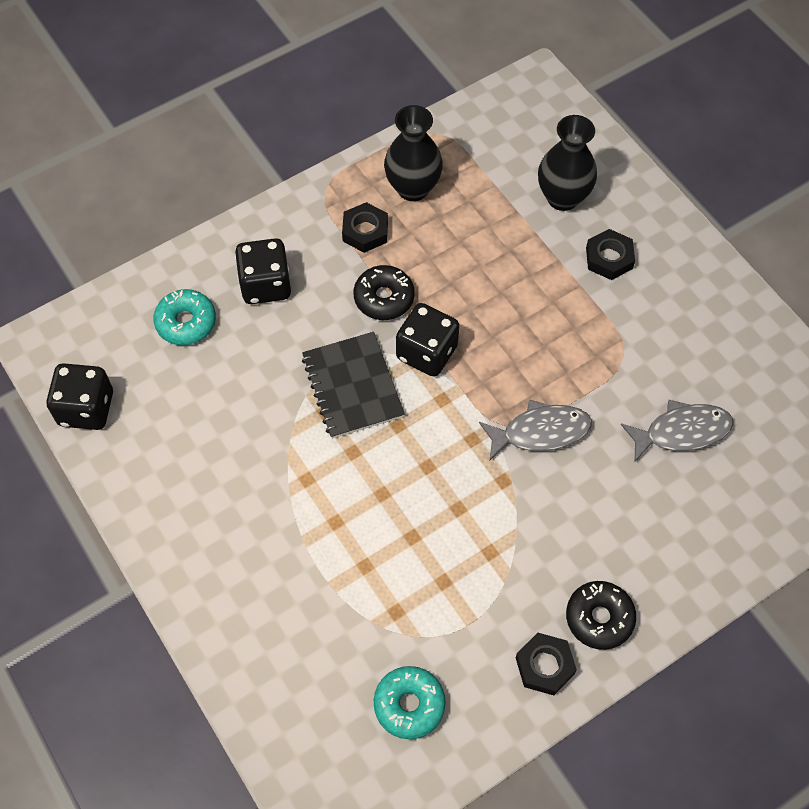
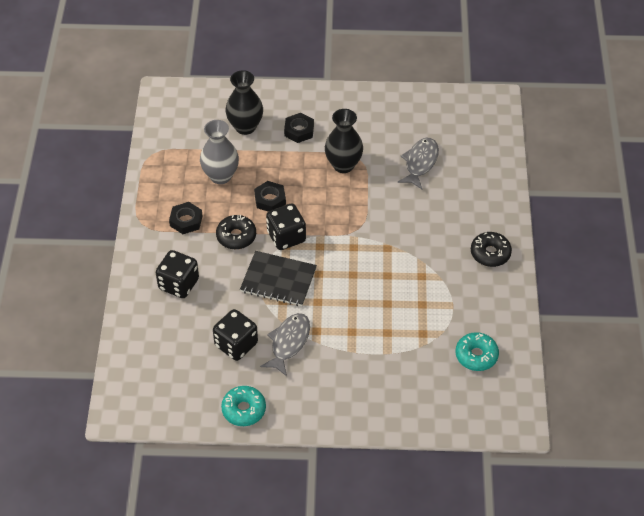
camera: 55 degrees left, 10 degrees down
(86, 408) = (183, 411): black dice -> black dice (236, 344)
(186, 322) = (169, 334): turquoise donut -> turquoise donut (244, 409)
(413, 188) = (178, 184): black vase -> black vase (343, 165)
(463, 222) = (220, 176): none -> grey vase
(540, 432) = (373, 217): grey fish -> grey fish (289, 343)
(544, 666) = (497, 289): black nut -> black nut (270, 199)

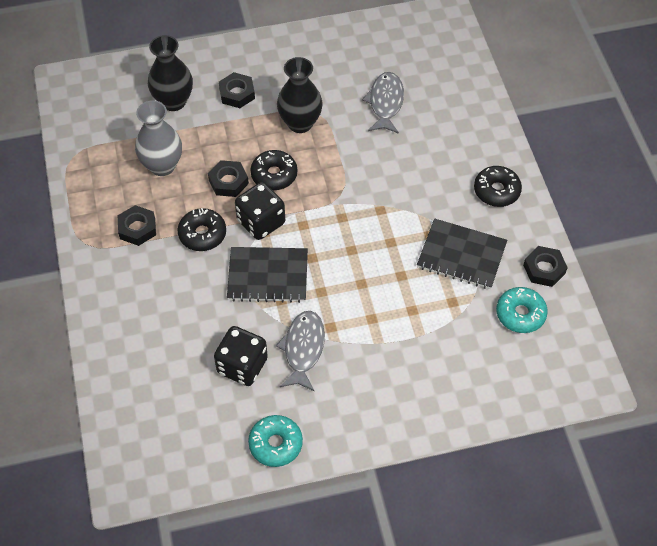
camera: 15 degrees left, 5 degrees up
(178, 284) = (151, 307): black dice -> none
(309, 202) = (274, 175): none -> black donut
(443, 298) = (461, 255): none -> black notebook
(509, 324) = (544, 269): none -> black nut

